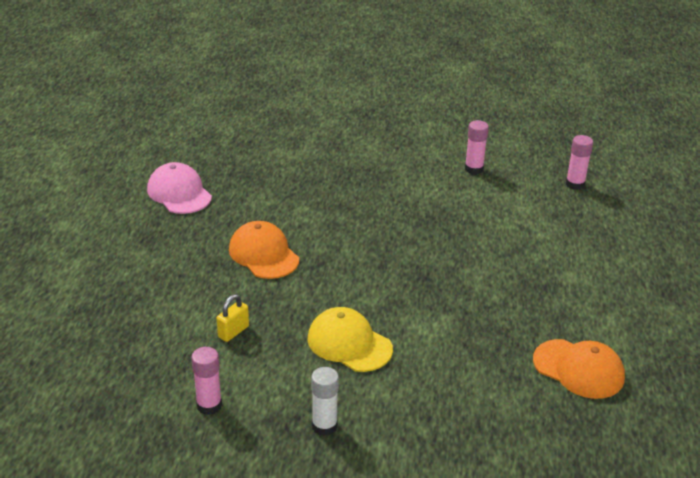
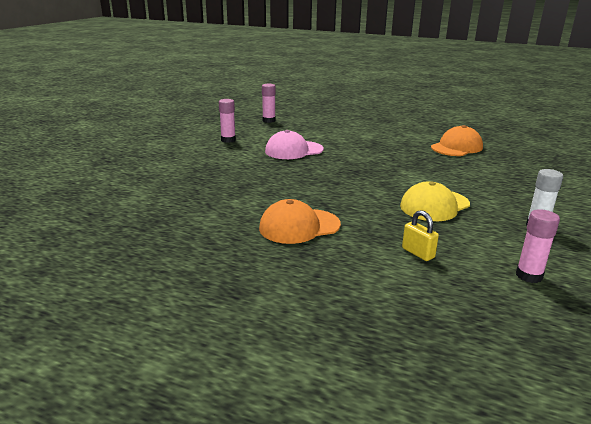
camera: 75 degrees left, 10 degrees down
(179, 193) = (153, 263): pink cap -> pink cap (294, 150)

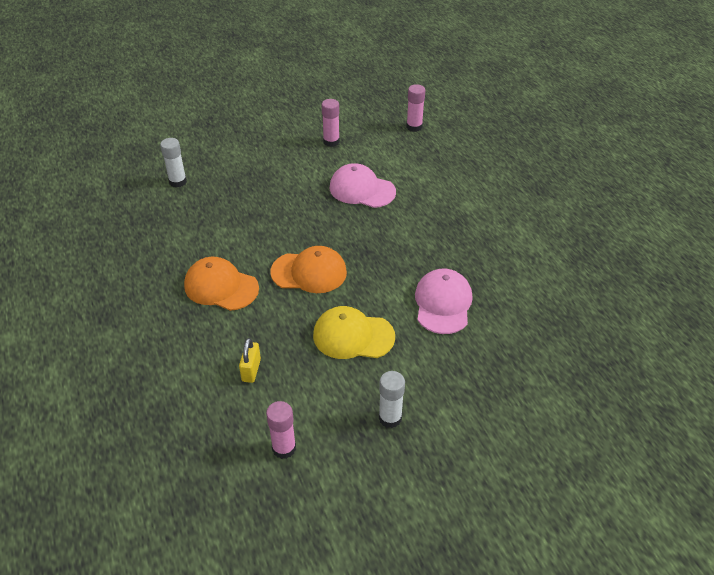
camera: 45 degrees right, 20 degrees up
(142, 194) = (178, 182): none -> white glue stick
(444, 172) = (443, 303): none -> pink cap
(456, 147) = (530, 278): orange cap -> orange cap (309, 272)

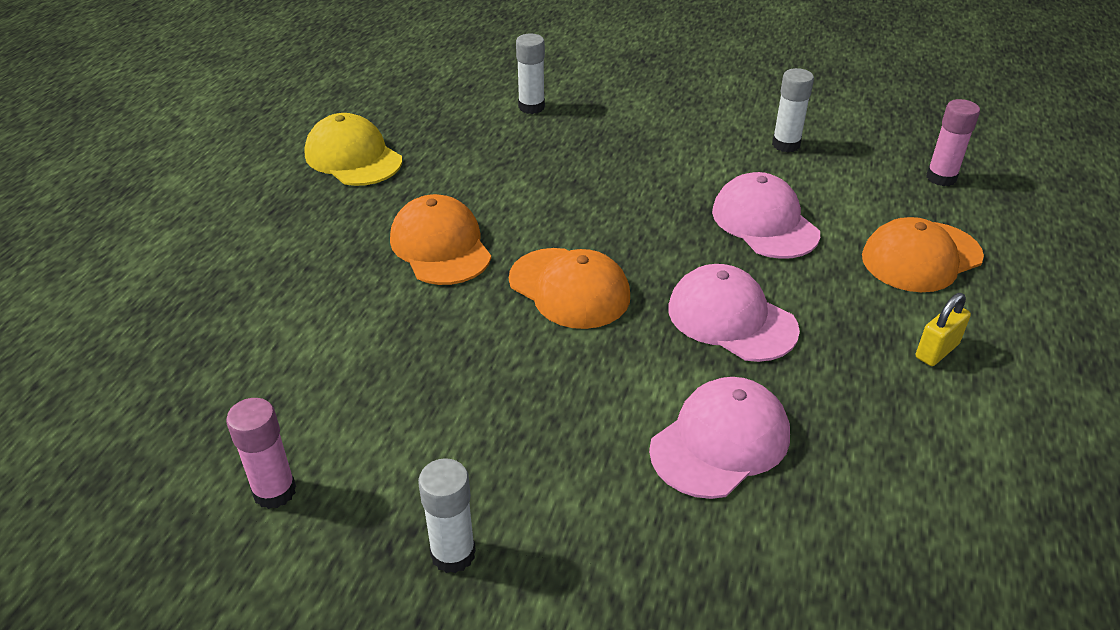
camera: 40 degrees right, 5 degrees down
(251, 370) = (356, 366): yellow padlock -> yellow padlock (937, 351)
(331, 142) = (786, 145): pink glue stick -> white glue stick
(353, 336) = (533, 405): yellow cap -> yellow cap (353, 157)
(394, 246) = (731, 319): none -> pink cap
(441, 173) = (921, 257): none -> orange cap

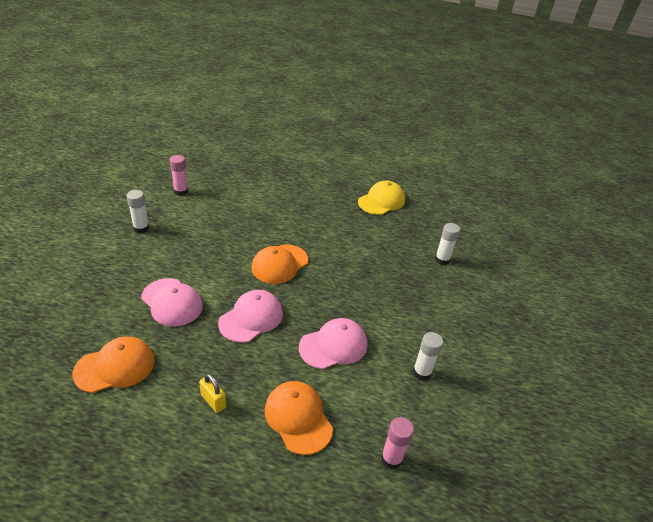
camera: 85 degrees right, 0 degrees up
(440, 246) = (312, 226): orange cap -> orange cap (115, 367)

